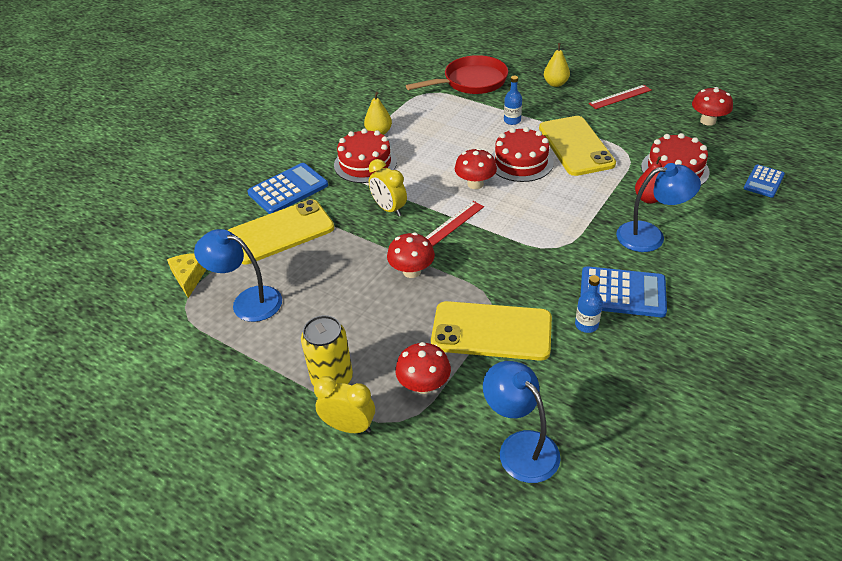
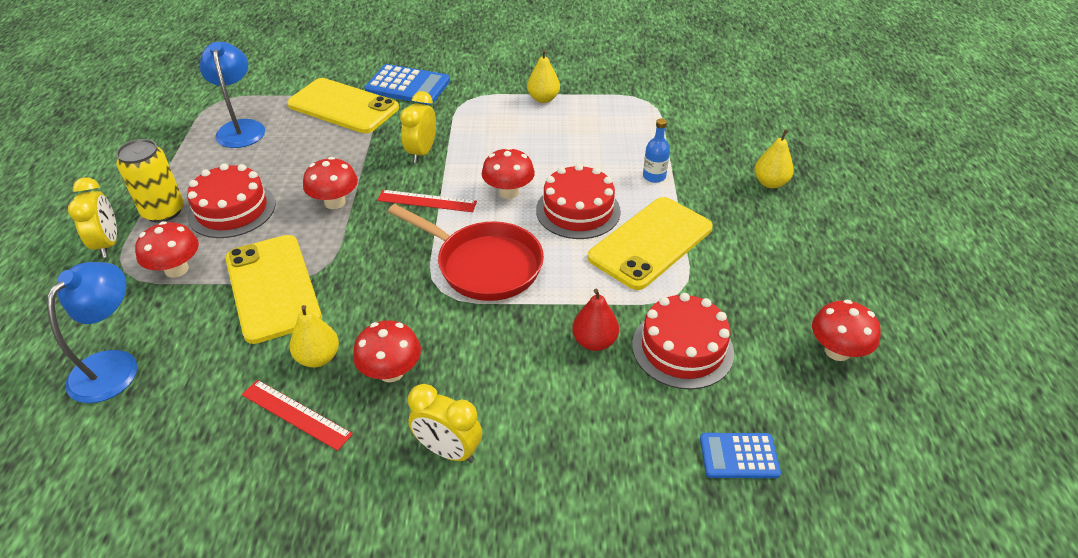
camera: 55 degrees right, 0 degrees up
(189, 277) = (256, 88): yellow cheese -> none
(365, 163) = (484, 111): red cake -> red cake (232, 210)
(471, 82) = (701, 121): red pan -> red pan (484, 265)
(586, 325) = (318, 358): blue bottle -> yellow pear
(620, 97) = (803, 246): red ruler -> red ruler (296, 414)
(622, 293) = (391, 372): blue calculator -> red mushroom
(650, 236) = (517, 365): blue lamp -> none
(706, 287) = (448, 451): none -> yellow clock

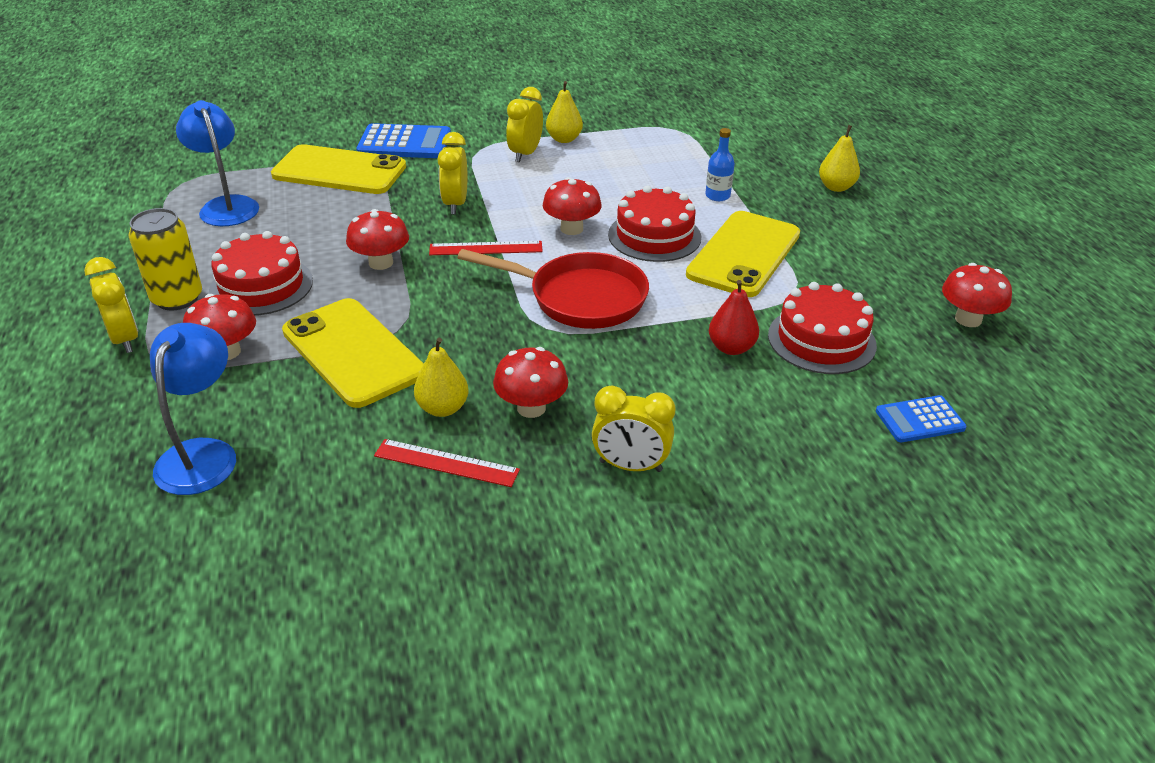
camera: 15 degrees left, 5 degrees down
(503, 110) = (525, 154): none -> yellow clock

